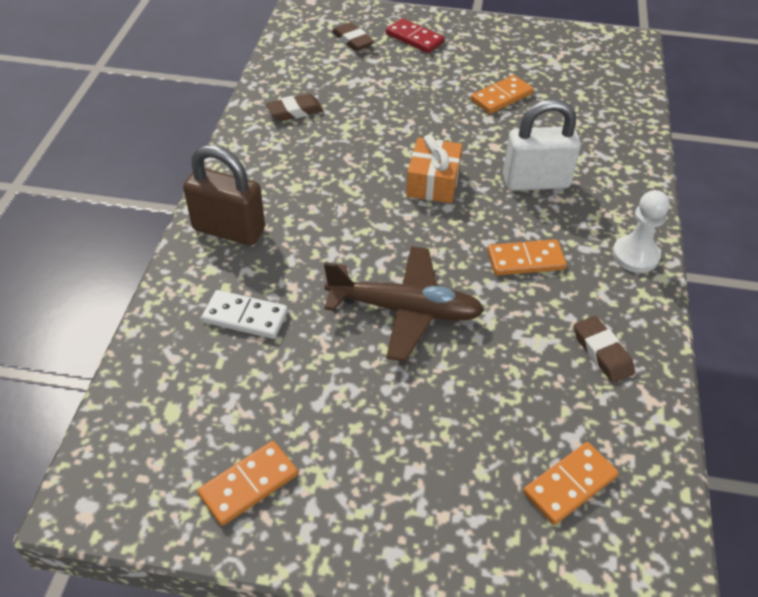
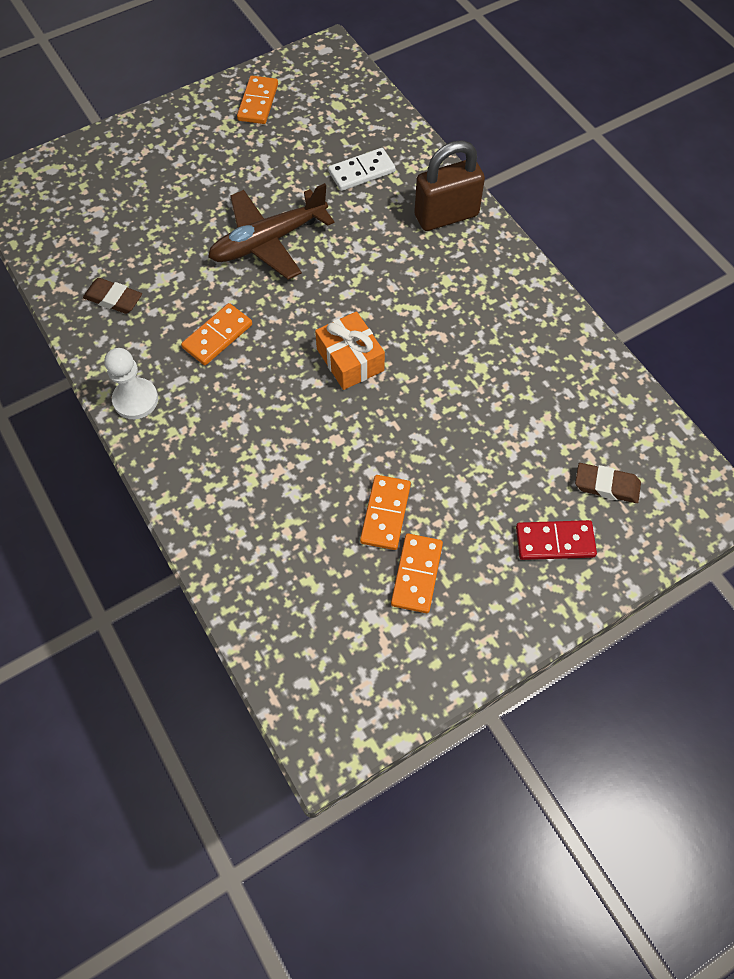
camera: 140 degrees right, 15 degrees up
(295, 111) = (539, 351): brown eraser -> none
(535, 182) = (268, 422): white padlock -> none
(569, 484) = (85, 206): orange domino -> orange domino (417, 574)

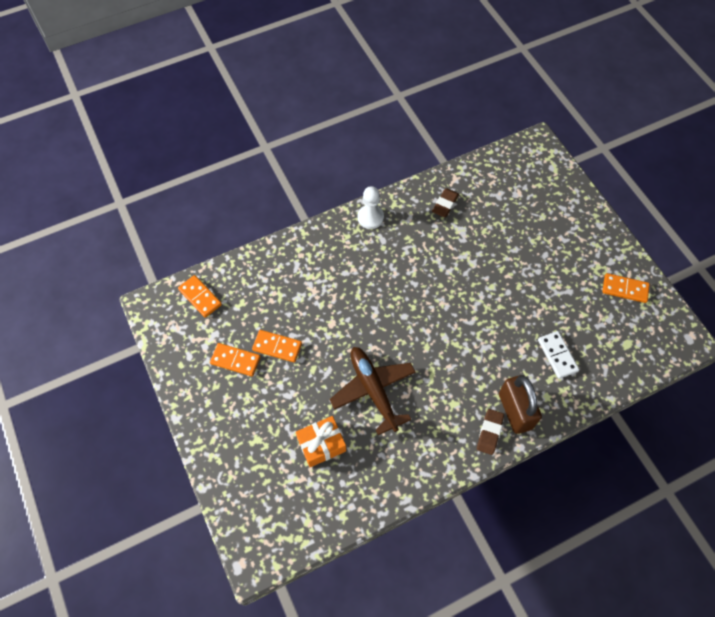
camera: 95 degrees right, 0 degrees up
(217, 336) = (413, 260): orange domino -> orange domino (200, 297)
(268, 241) = (490, 291): brown plane -> brown plane (373, 390)
(350, 360) = (390, 335): orange gift -> orange gift (321, 444)
(555, 541) = (243, 444): red domino -> none
(606, 485) = (277, 486): brown eraser -> brown eraser (489, 432)

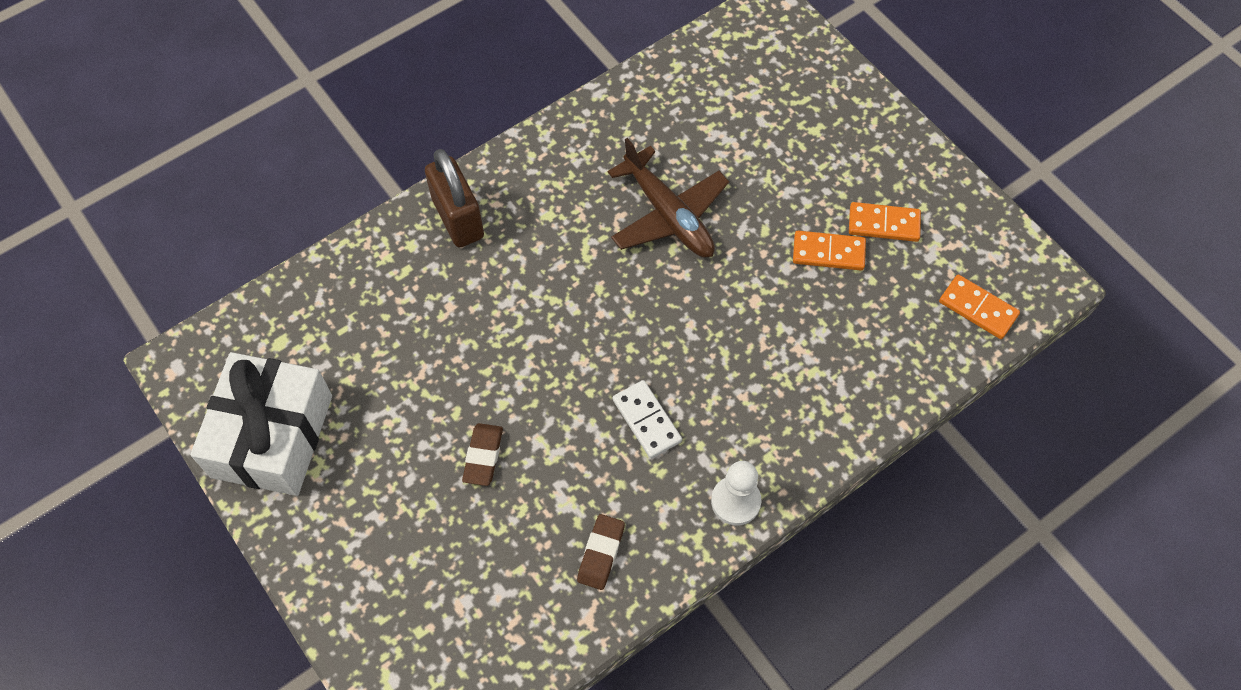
camera: 170 degrees right, 0 degrees up
(321, 444) = (725, 137): orange gift -> none
(489, 432) = (493, 186): brown eraser -> brown eraser (483, 456)
(557, 355) = (393, 307): white domino -> white domino (646, 420)
(625, 289) = (272, 436): orange domino -> white gift

